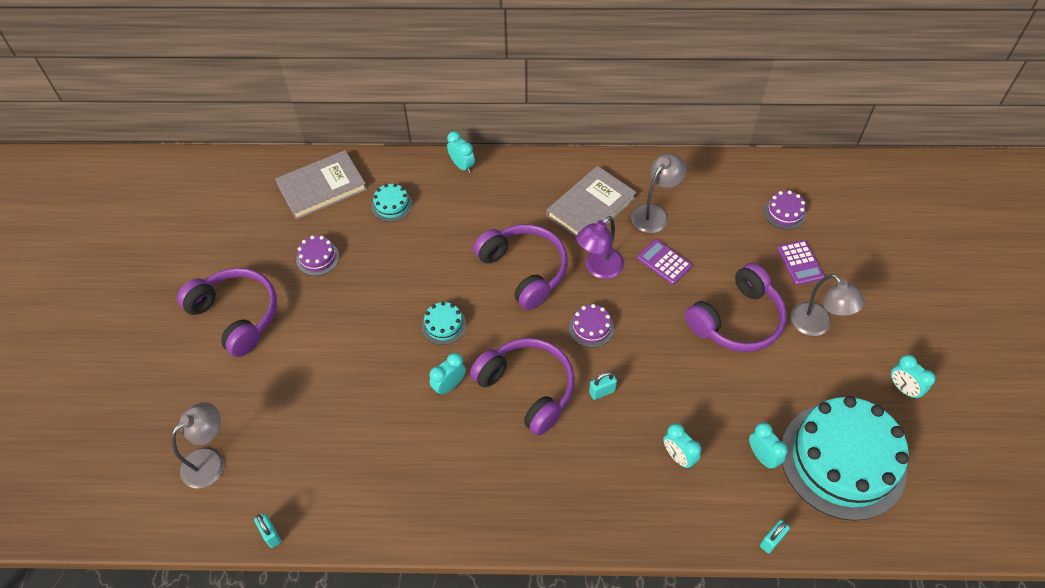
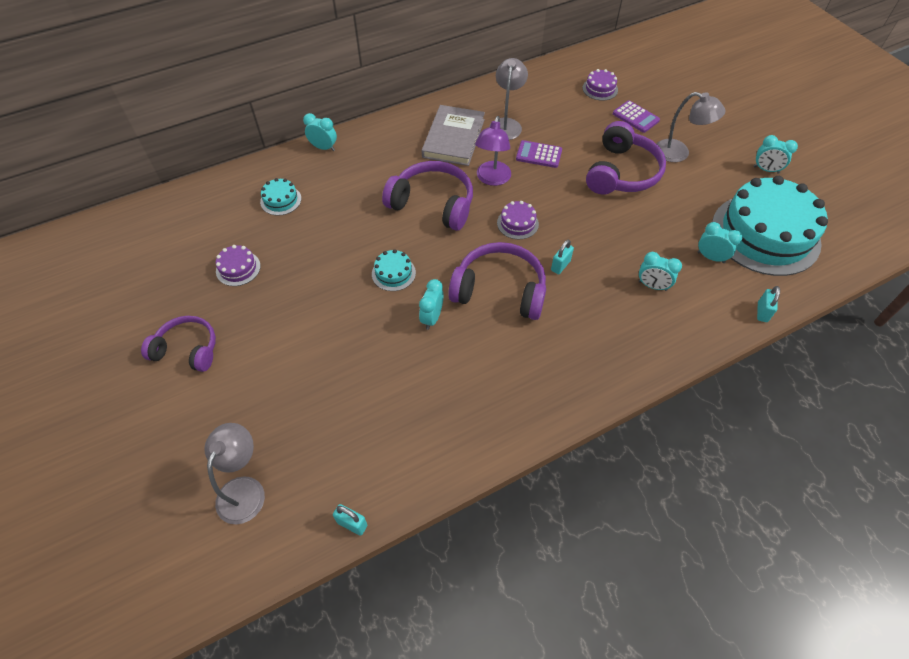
camera: 30 degrees left, 0 degrees up
(237, 315) = (187, 349): purple headphones -> purple headphones, size x0.66
(322, 187) = (203, 211): grey book -> none

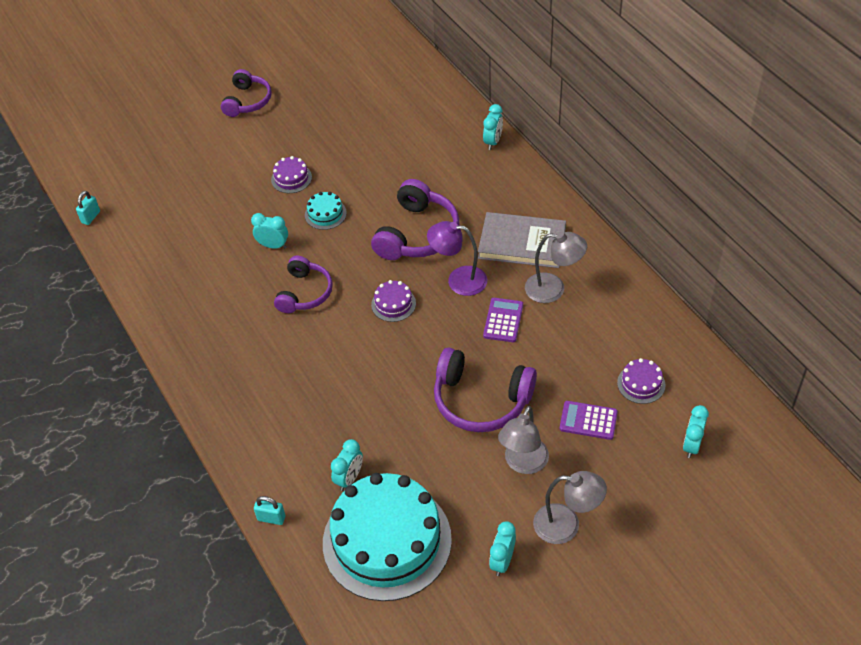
camera: 90 degrees right, 5 degrees down
(238, 268) = (331, 112): purple cake -> purple cake (291, 178)
(245, 489) = (125, 156): grey lamp -> grey lamp (566, 525)
(281, 200) = (415, 124): turquoise cake -> none
(500, 290) = (304, 293): purple headphones -> purple headphones, size x0.66
(560, 266) = (335, 340): turquoise padlock -> none
(635, 117) = (588, 421): purple calculator -> purple calculator turned 60 degrees clockwise
(652, 286) = (308, 419): turquoise clock -> turquoise clock (691, 445)

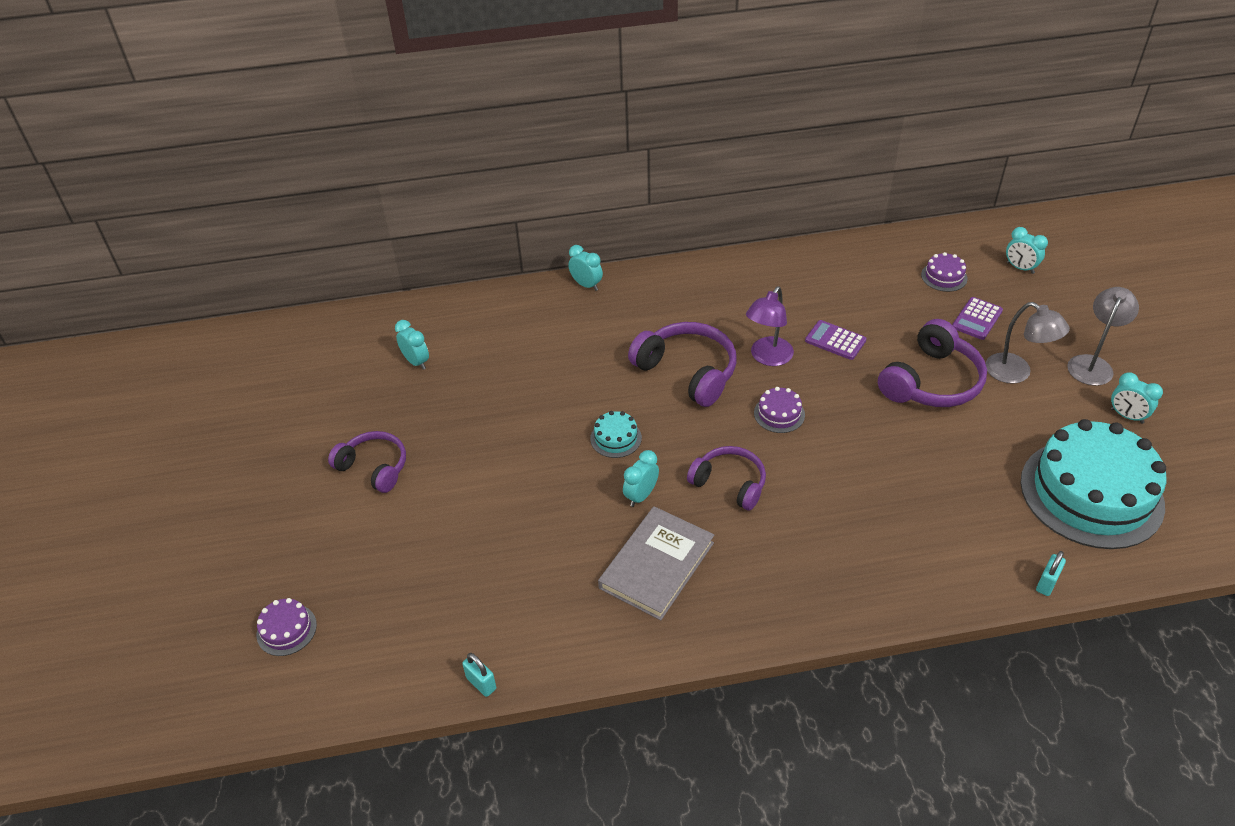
camera: 70 degrees left, 5 degrees down
(291, 178) = (539, 455): purple cake -> purple cake (286, 629)
(349, 478) = (1006, 504): turquoise clock -> turquoise clock (416, 362)
(522, 243) = (739, 302): grey book -> grey book (657, 565)
(553, 289) = (809, 298): grey lamp -> none

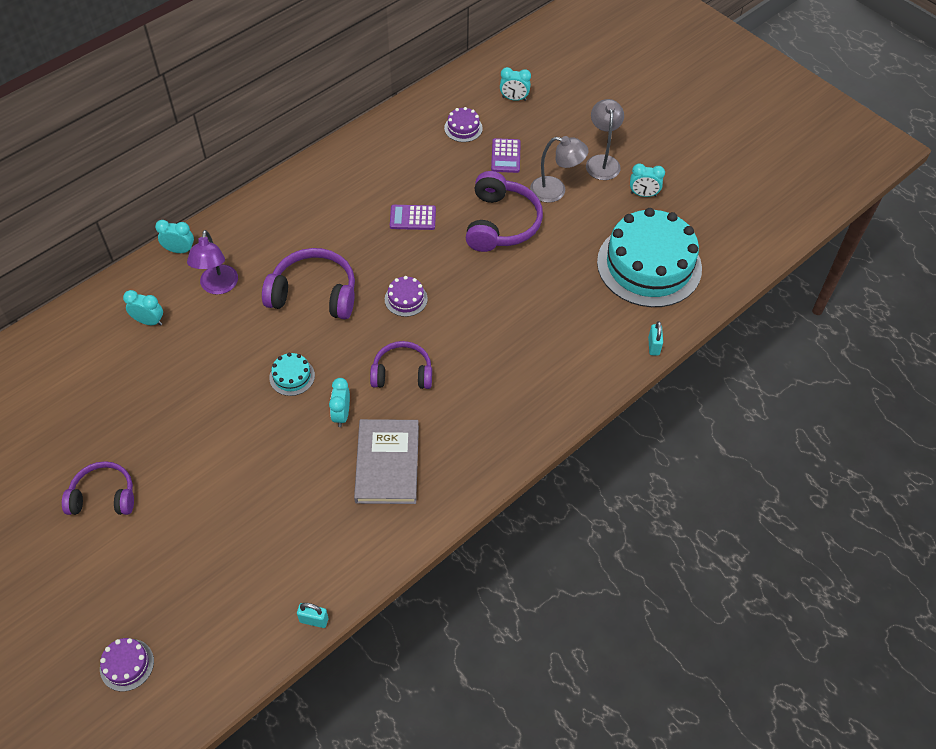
camera: 35 degrees left, 10 degrees up
(416, 362) = (73, 386): turquoise clock -> turquoise clock (149, 321)
(767, 357) = (369, 254): purple lamp -> purple lamp (218, 286)

